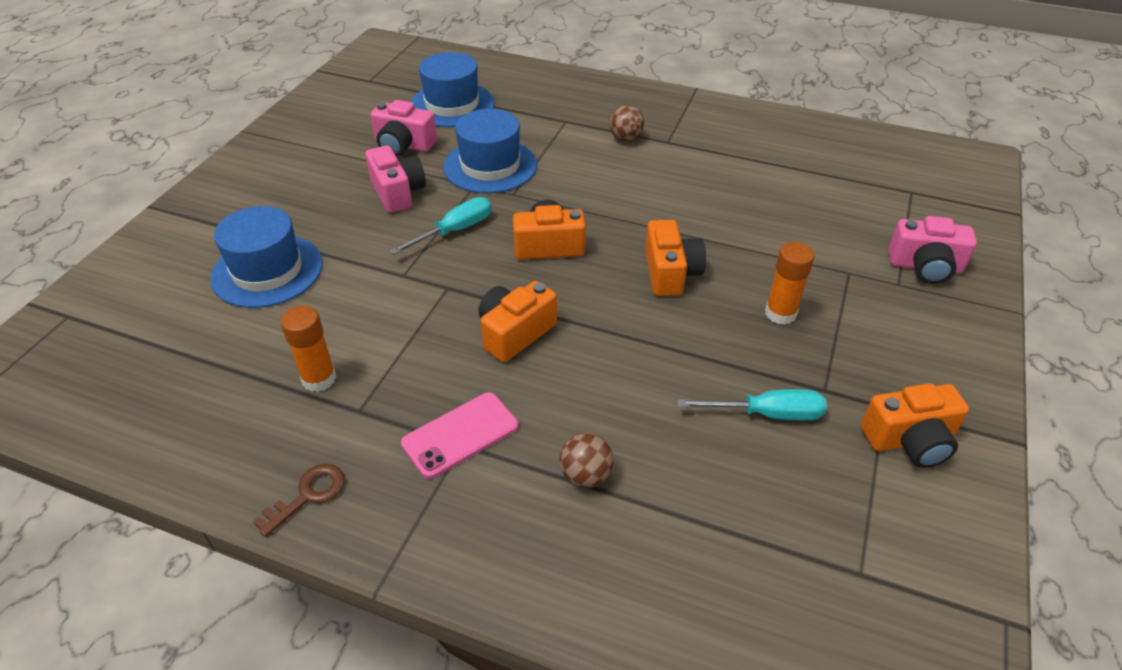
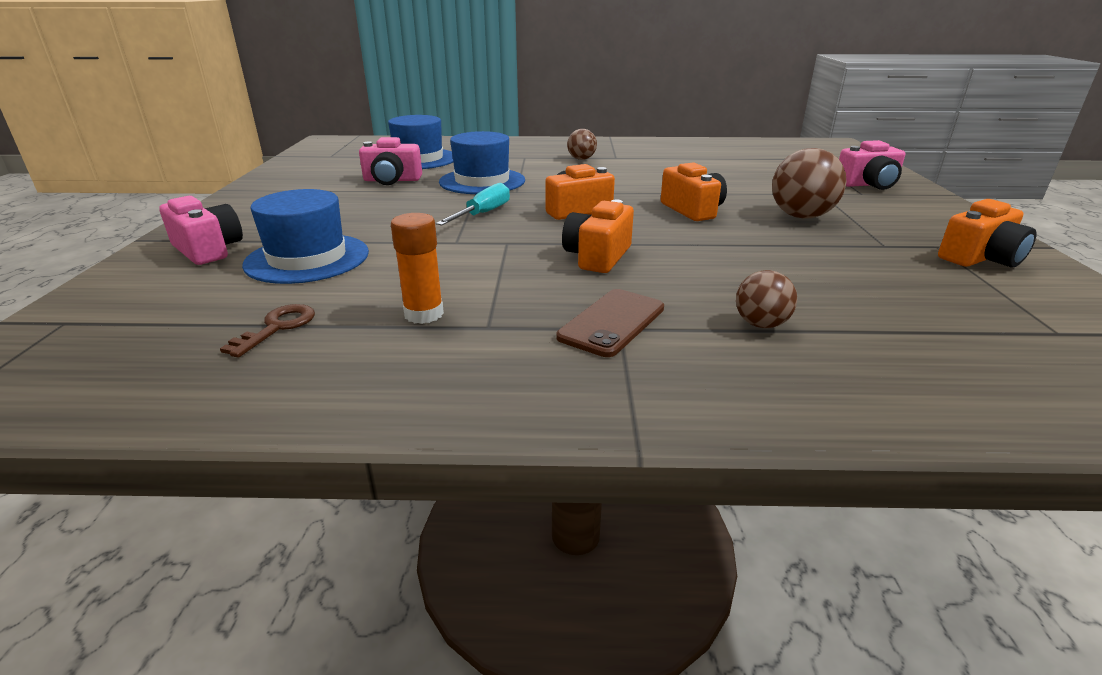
camera: 20 degrees left, 15 degrees down
(308, 495) = (485, 397): brown key -> brown key (277, 327)
(397, 192) = (408, 202): pink camera -> pink camera (208, 250)
(460, 435) = (612, 322): pink phone -> brown phone
(767, 414) = (861, 264): turquoise screwdriver -> none
(780, 313) = (801, 216): orange glue stick -> brown ball

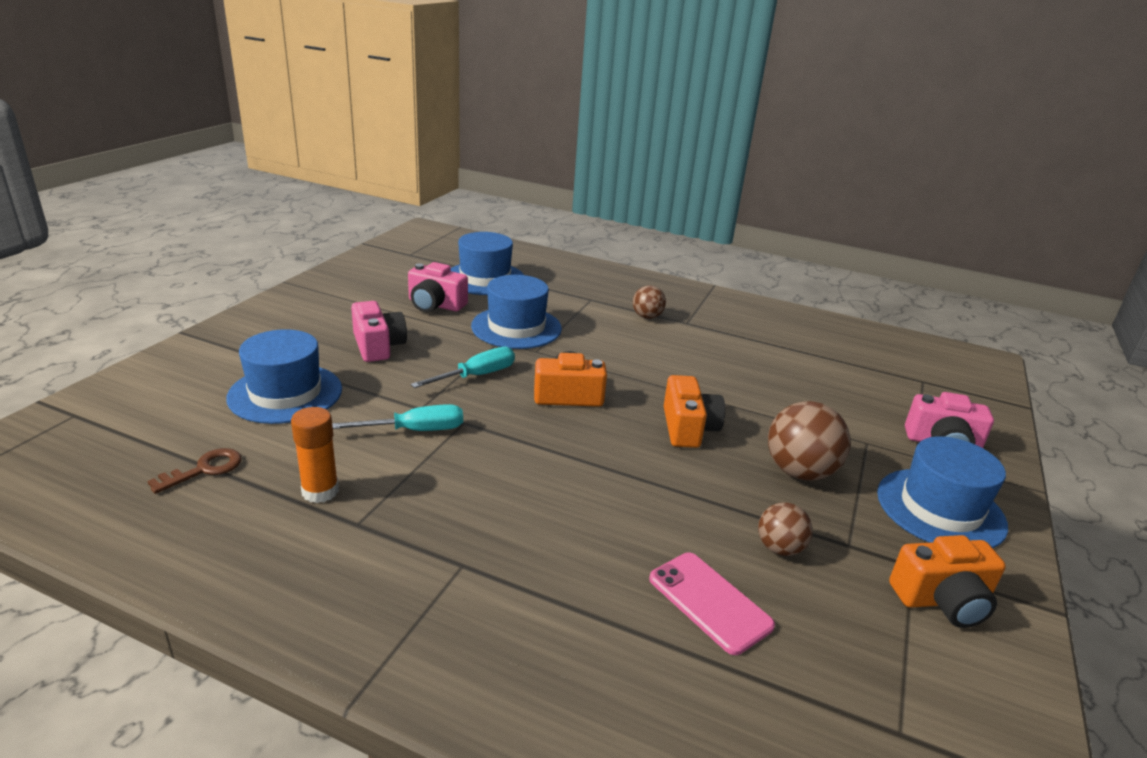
camera: 20 degrees right, 0 degrees up
(208, 250) = (221, 360): pink camera -> pink camera (378, 346)
(468, 256) = (415, 430): none -> turquoise screwdriver
(597, 257) = (528, 467): orange camera -> none
(612, 322) = (462, 555): brown phone -> none
(760, 324) = (594, 606): brown ball -> brown ball (779, 548)
(840, 299) = (709, 602): none -> pink phone
(913, 215) = (940, 509): none -> blue hat

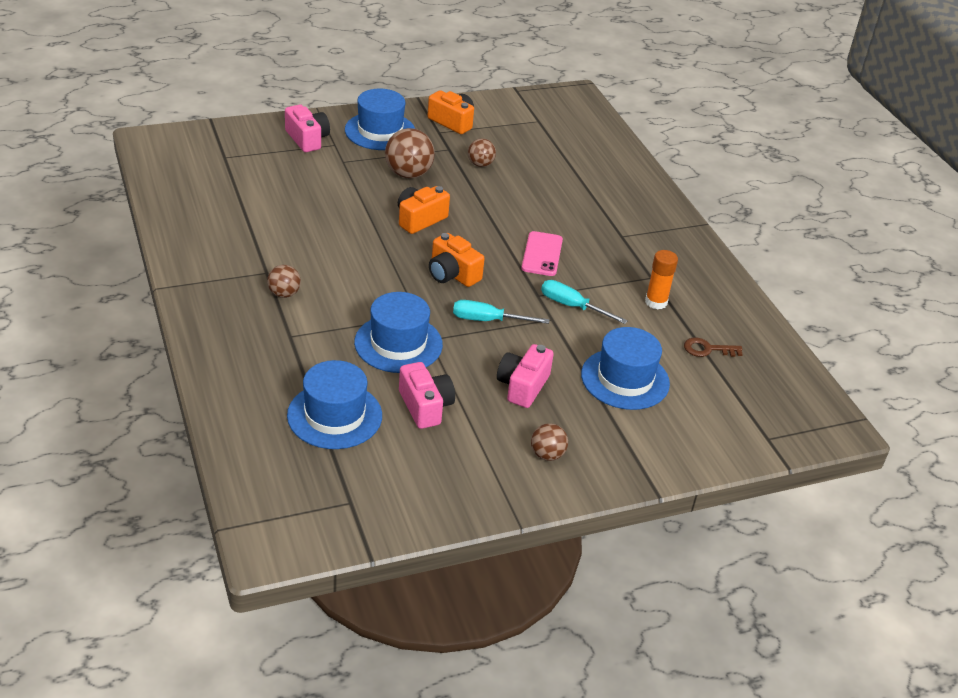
camera: 135 degrees left, 10 degrees up
(305, 317) = (547, 455): none -> brown ball
(709, 602) = (541, 171): pink phone -> pink phone (542, 254)

